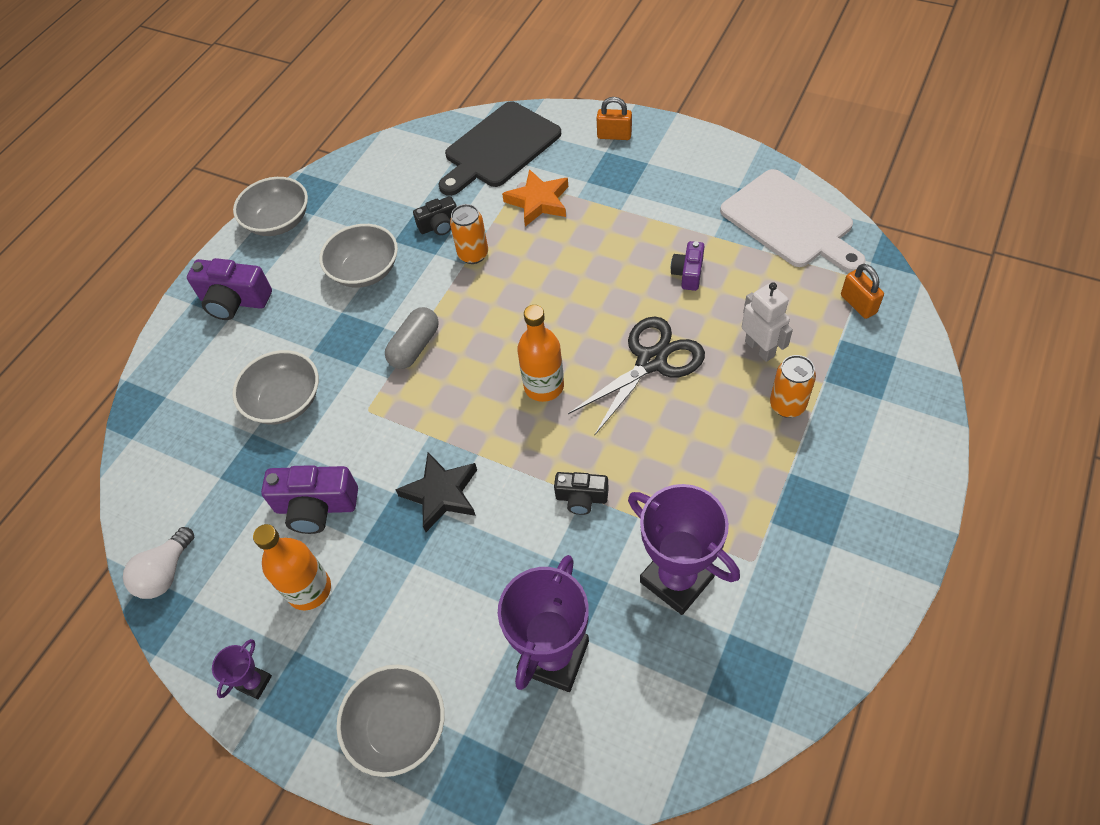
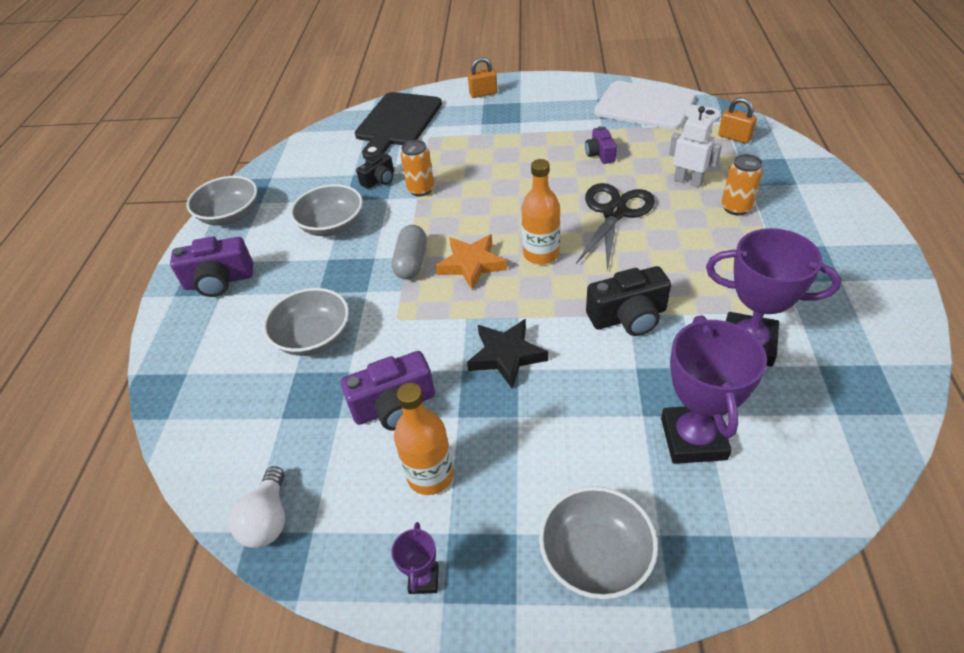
camera: 25 degrees left, 10 degrees down
(538, 201) = (452, 144): orange star -> orange star (471, 264)
(581, 498) = (628, 317): black camera -> black camera, size x1.63

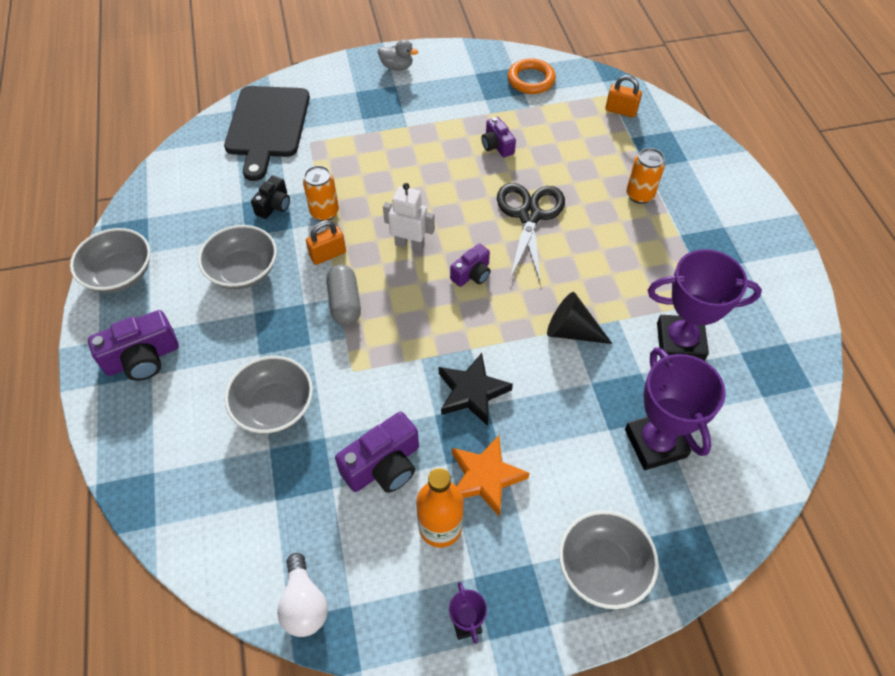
camera: 20 degrees left, 10 degrees up
(471, 264) = (407, 296): orange star -> orange star (485, 477)
(483, 94) = (351, 77): orange padlock -> orange padlock (328, 254)
(526, 89) = (397, 67): none -> grey duck
(541, 254) = (472, 274): orange bottle -> purple camera
(628, 317) = (571, 331): black camera -> black cone
(649, 107) = (531, 80): white cutting board -> orange ring
(688, 181) = (589, 169): white robot -> white robot (410, 244)

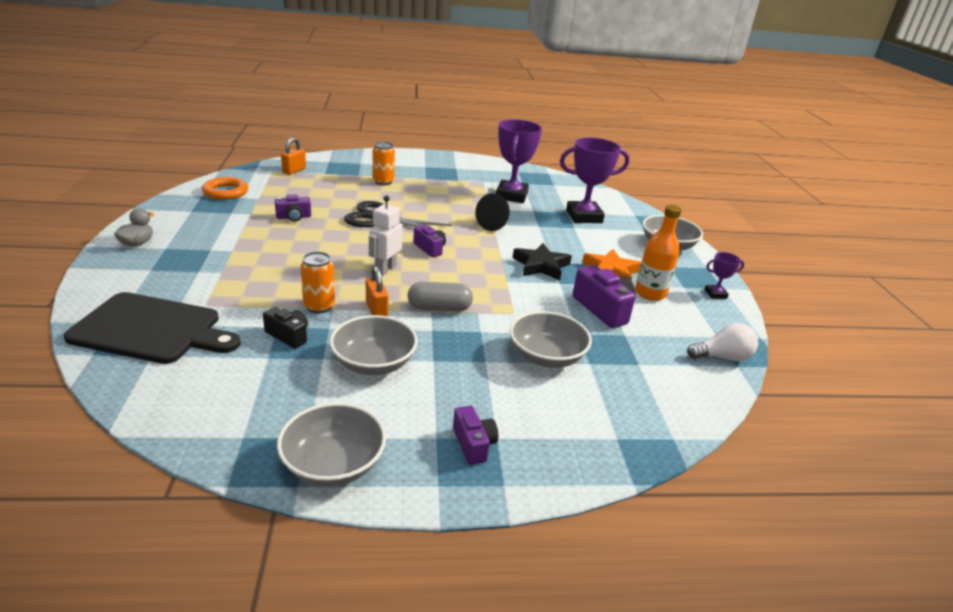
camera: 85 degrees left, 25 degrees down
(142, 358) = (473, 444): purple camera -> purple camera, size x0.61

